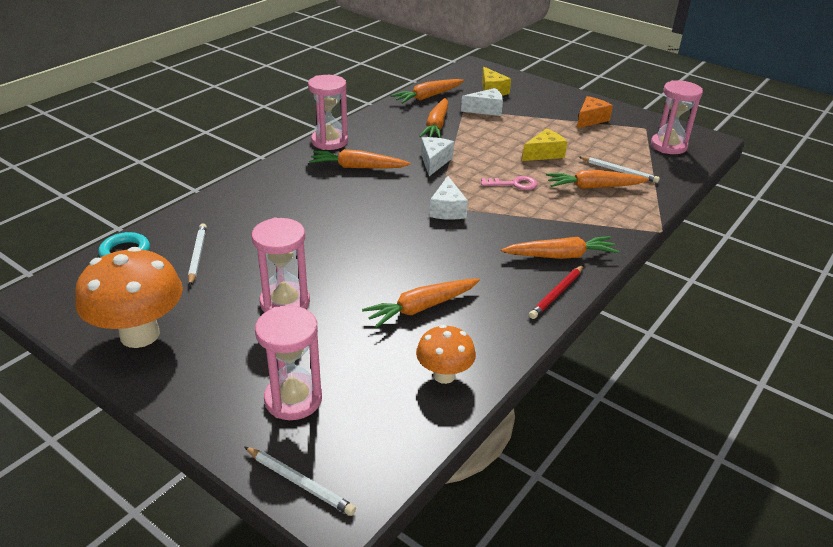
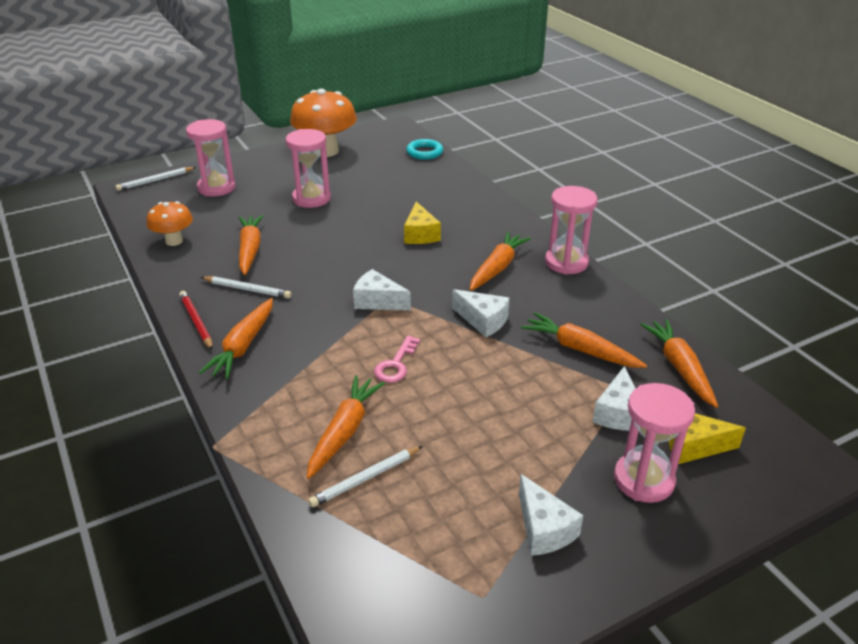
camera: 115 degrees right, 0 degrees up
(197, 255) = (399, 175): white pencil -> white pencil (247, 289)
(544, 154) = (454, 421): yellow cheese -> yellow cheese (420, 234)
(590, 119) = (543, 529): orange cheese -> white cheese
(668, 146) = (403, 591): pink hourglass -> pink hourglass (643, 480)

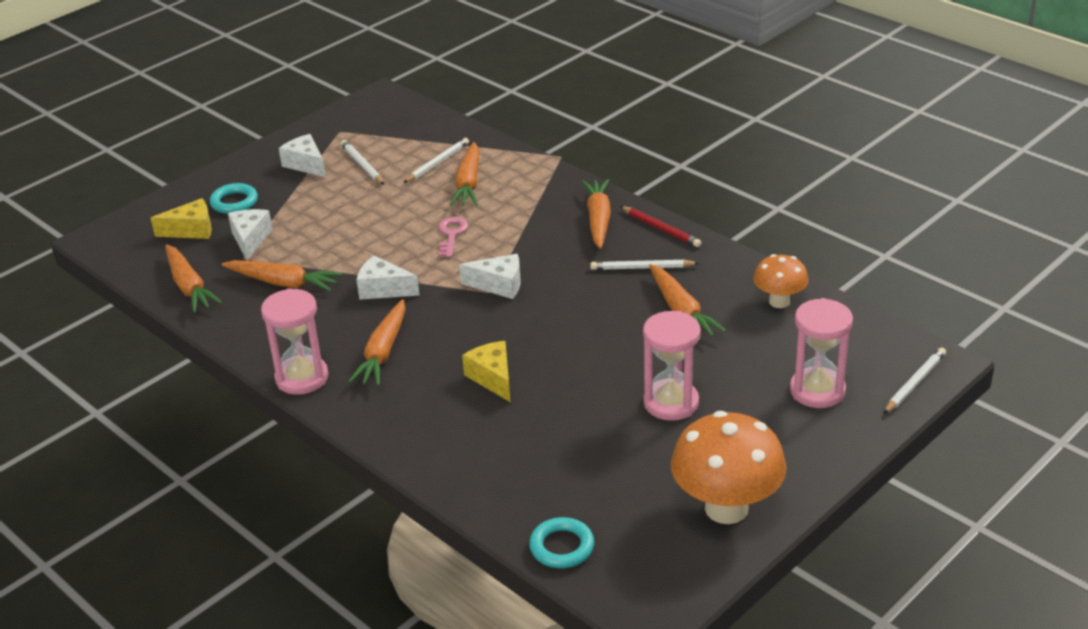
camera: 165 degrees right, 0 degrees up
(465, 504) = (362, 165): none -> white pencil
(643, 480) = (234, 202): pink hourglass -> turquoise ring

